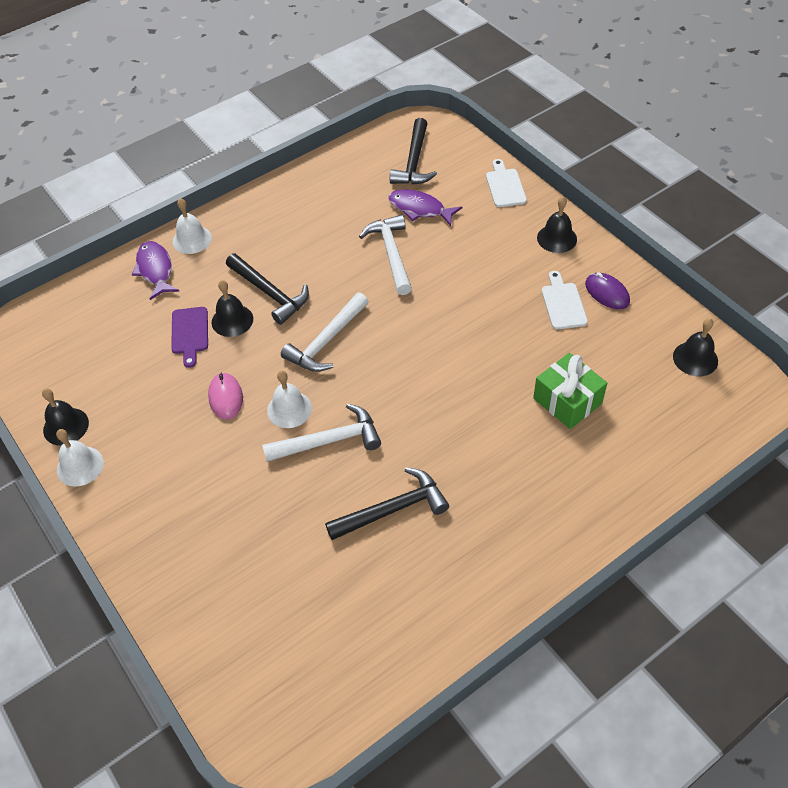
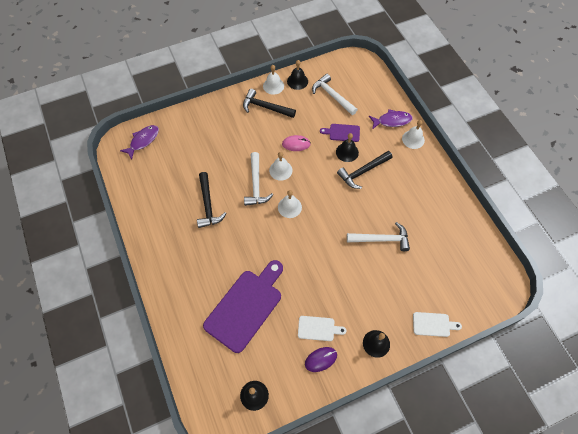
camera: 100 degrees right, 10 degrees up
(326, 341) = (321, 194): white hammer -> white hammer (332, 96)
(364, 380) = (289, 207): none -> white bell
(414, 162) = (466, 271): black hammer -> black hammer (265, 107)
(419, 209) = (419, 264): purple fish -> purple fish (143, 141)
(567, 401) = (245, 307): green gift -> purple cutting board

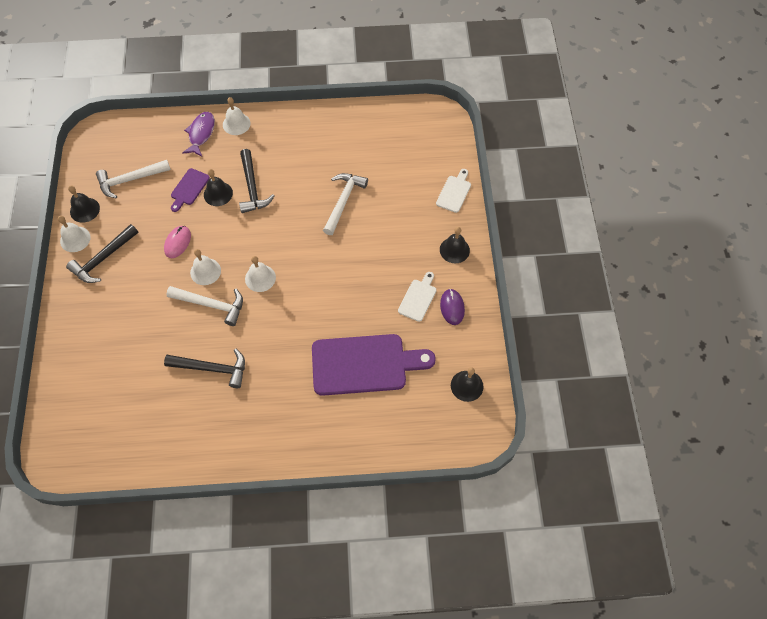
camera: 70 degrees left, 0 degrees up
(143, 141) = (69, 426): purple fish -> none
(245, 307) = (364, 364): purple cutting board -> purple cutting board turned 120 degrees clockwise

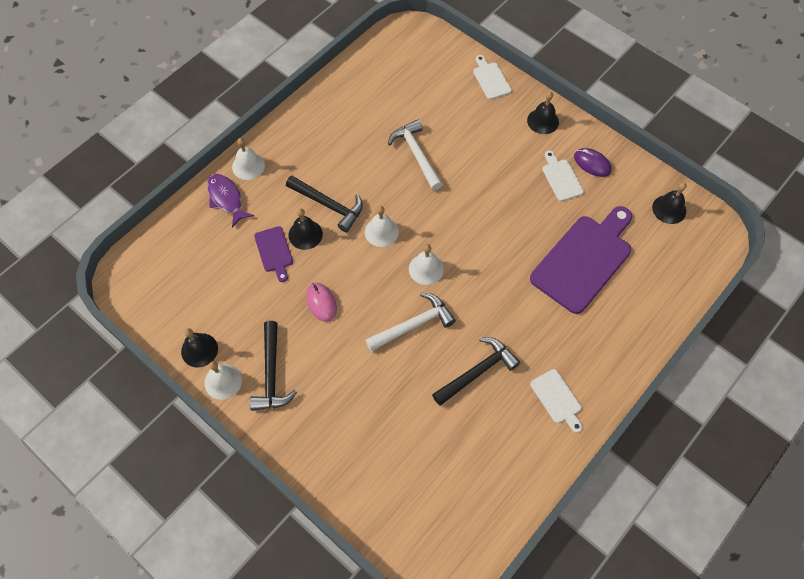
camera: 45 degrees left, 0 degrees up
(130, 180) = (210, 289): white hammer -> none
(205, 271) = (375, 304): white bell -> white bell (381, 232)
(237, 432) = (557, 399): none -> white cutting board

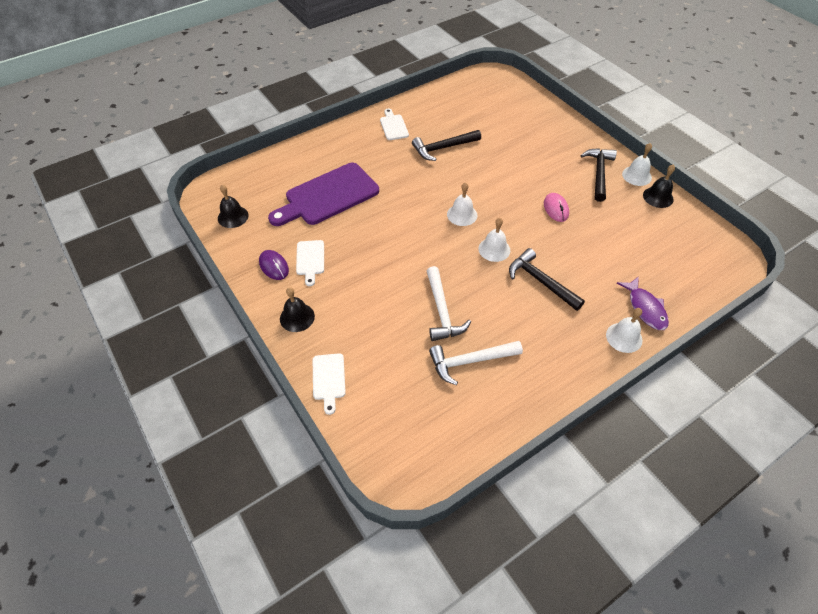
camera: 165 degrees left, 10 degrees down
(274, 251) = (596, 253): purple cutting board -> none
(305, 234) = (566, 261): black bell -> none
(413, 325) = (483, 181): white hammer -> white hammer (470, 361)

